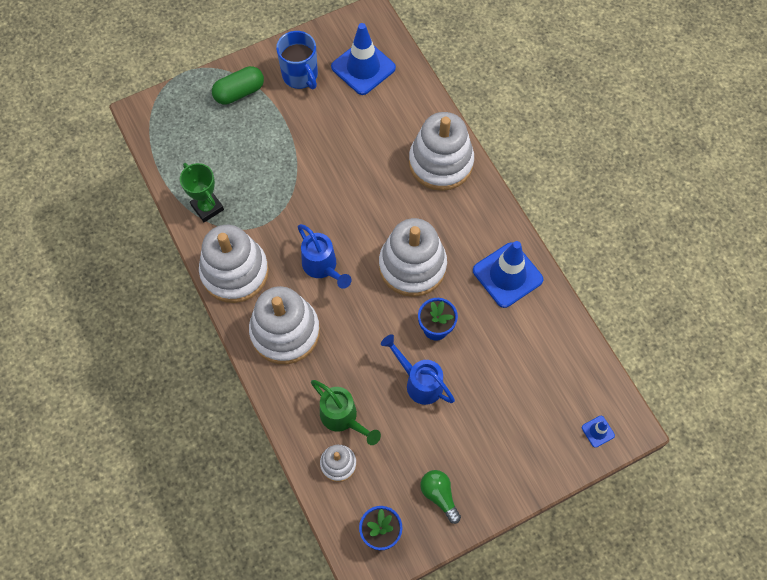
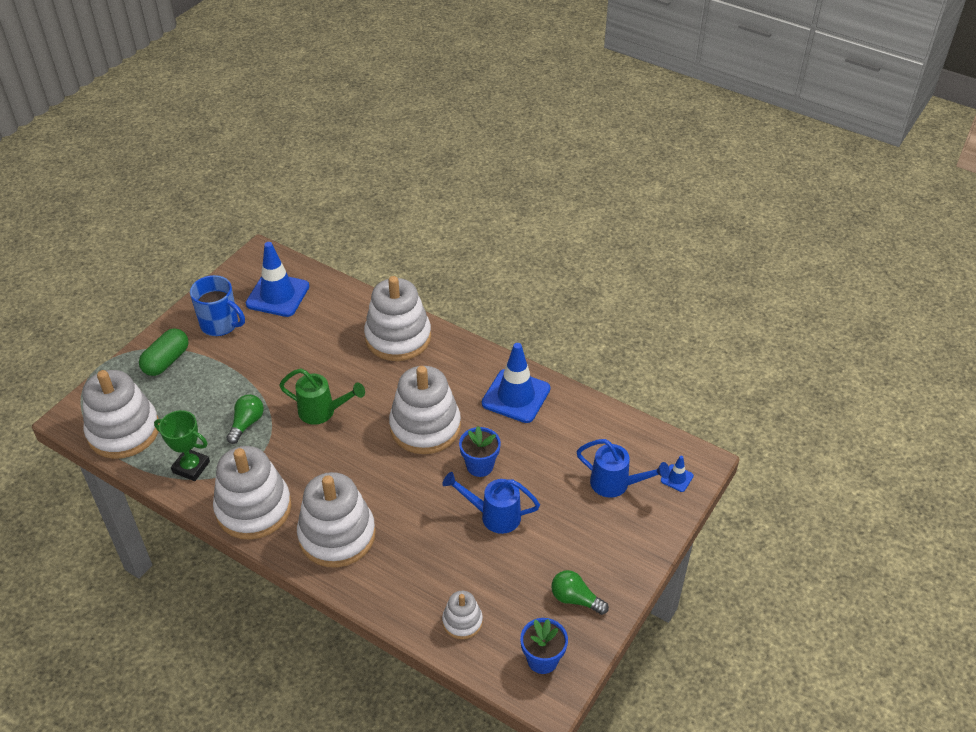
camera: 30 degrees left, 20 degrees down
(174, 146) = (123, 431): none -> white stacking toy
(271, 187) = (246, 423): none -> green light bulb
(323, 267) = (340, 466): blue watering can -> blue watering can (616, 484)
(343, 418) = (442, 580): green watering can -> green watering can (323, 412)

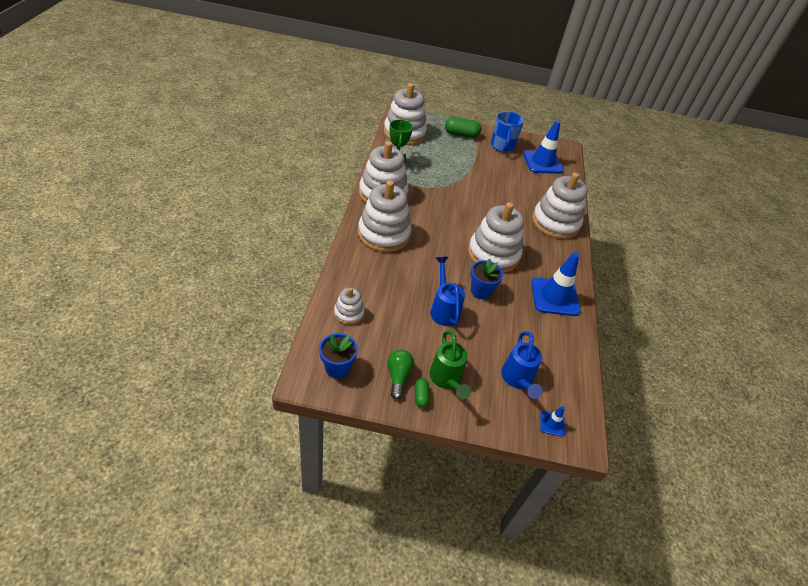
camera: 60 degrees right, 0 degrees up
(246, 423) = (440, 175): green light bulb -> none
(323, 412) = (471, 204): green watering can -> green watering can (447, 380)
(608, 585) = (421, 396): none -> green capsule

